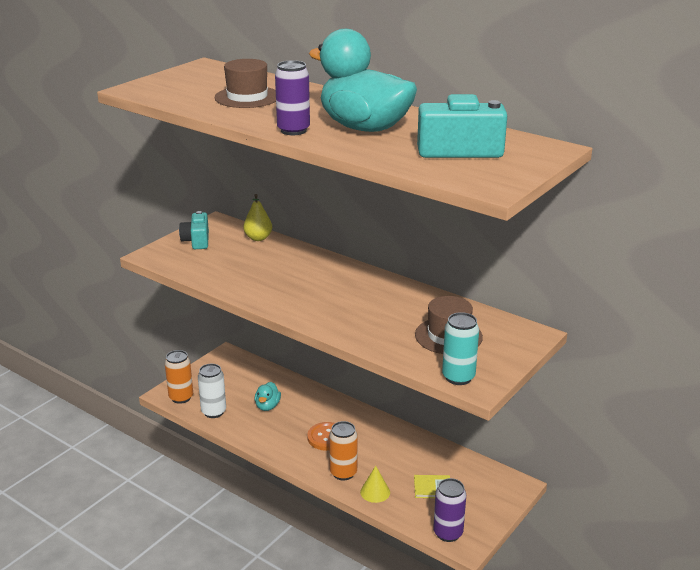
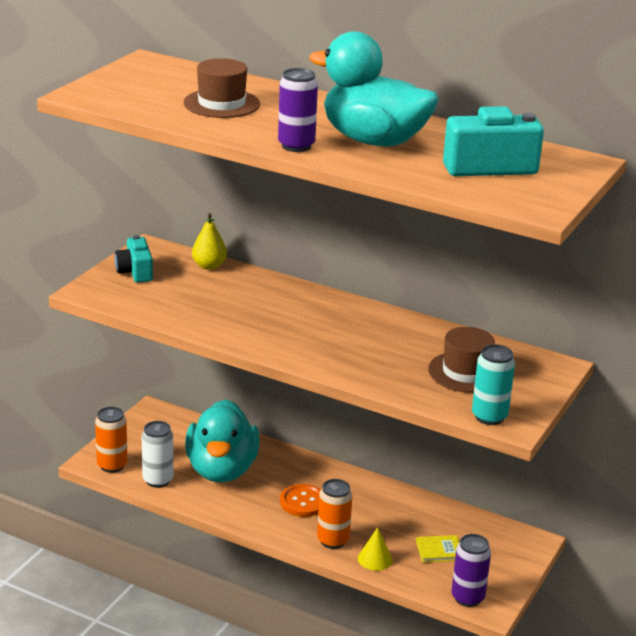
camera: 10 degrees left, 0 degrees up
(267, 406) = (222, 470): turquoise duck -> turquoise duck, size x2.37

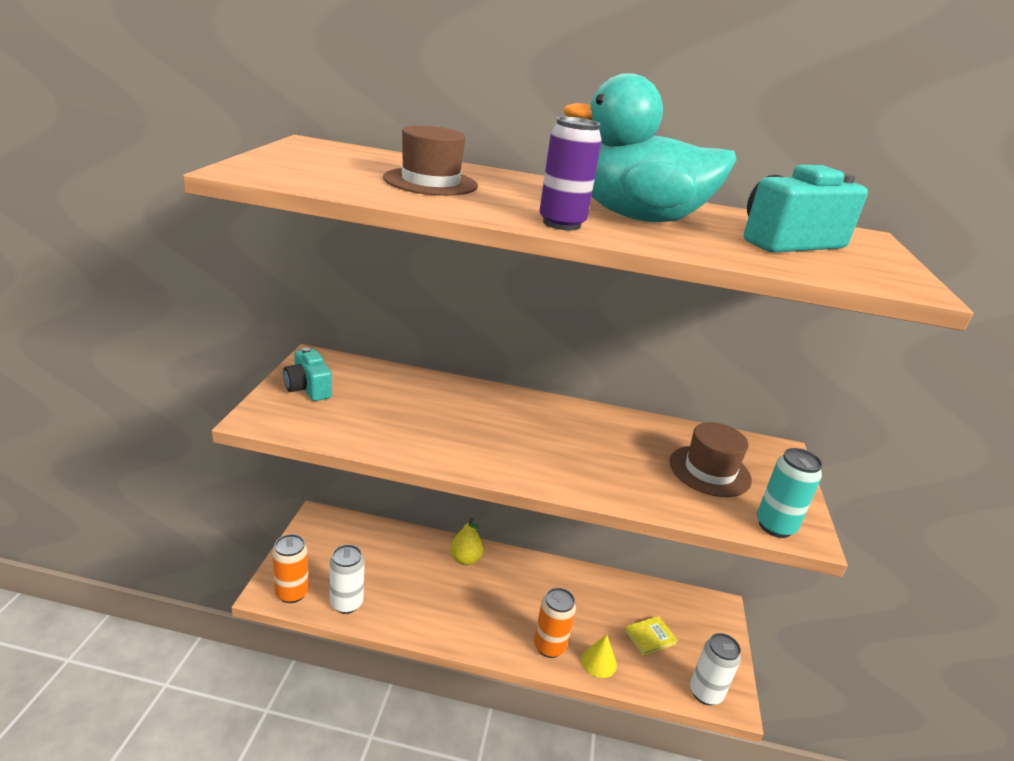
camera: 20 degrees left, 0 degrees up
(209, 266) = (386, 374): yellow pear -> yellow pear (465, 559)
(222, 470) = (408, 577): turquoise duck -> none
(303, 502) = (501, 602): orange button -> none
(467, 598) = (705, 693): purple can -> white can

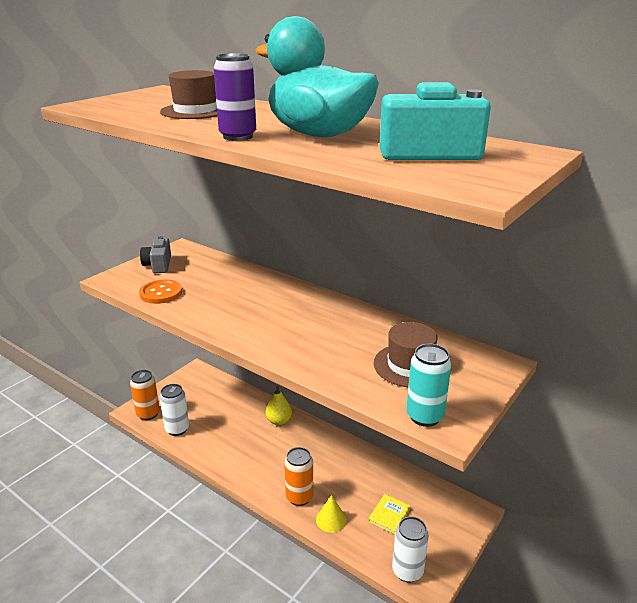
camera: 30 degrees right, 0 degrees up
(308, 388) = (158, 265): turquoise camera -> grey camera
(351, 429) = (161, 293): none -> orange button
(650, 637) = (389, 515): yellow book -> yellow book turned 60 degrees counterclockwise

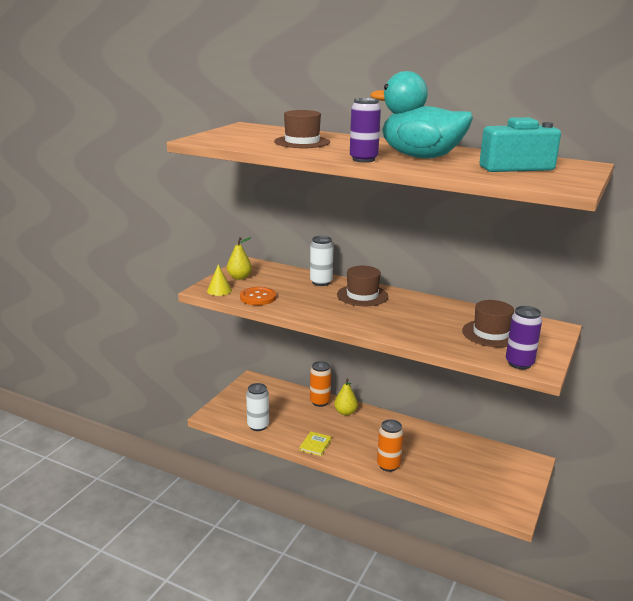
camera: 10 degrees left, 5 degrees down
(148, 414) = (225, 417): orange can -> orange can (320, 402)
(158, 265) = (239, 277): grey camera -> yellow pear
(281, 298) = (362, 295): none -> brown hat
(331, 520) = (421, 478): yellow cone -> yellow cone (219, 290)
(389, 515) = (467, 470): yellow book -> yellow book (315, 445)
(407, 571) = (496, 506): white can -> white can (321, 282)
(424, 416) = (519, 363): turquoise can -> purple can

